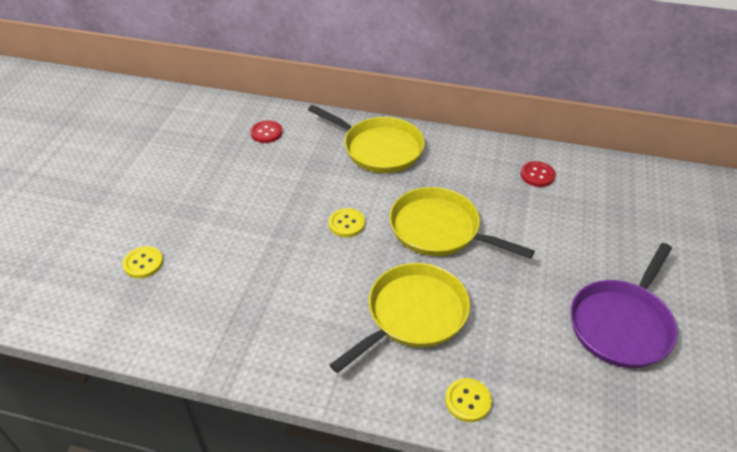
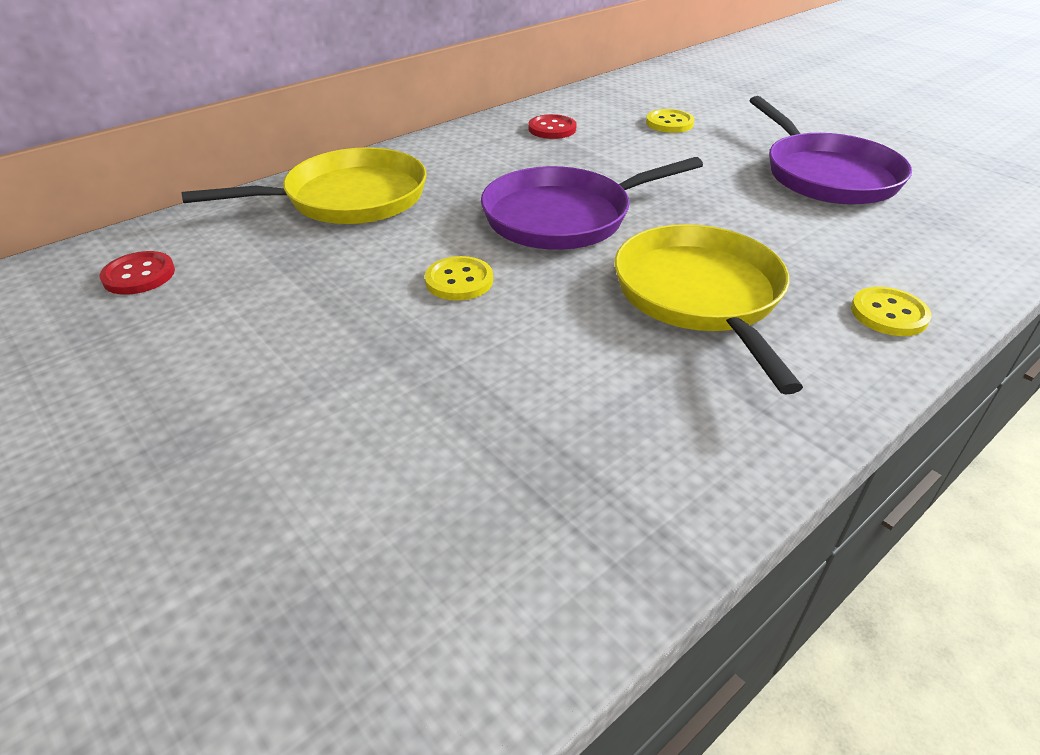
camera: 55 degrees left, 5 degrees down
(143, 263) = (226, 585): yellow button -> yellow button (669, 123)
(439, 229) = (563, 217): yellow pan -> purple pan

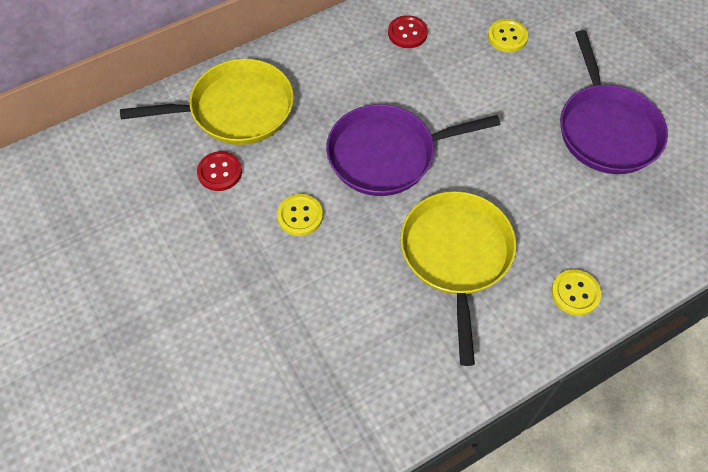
camera: 10 degrees right, 20 degrees up
(139, 275) = (93, 178): red button -> red button (220, 172)

